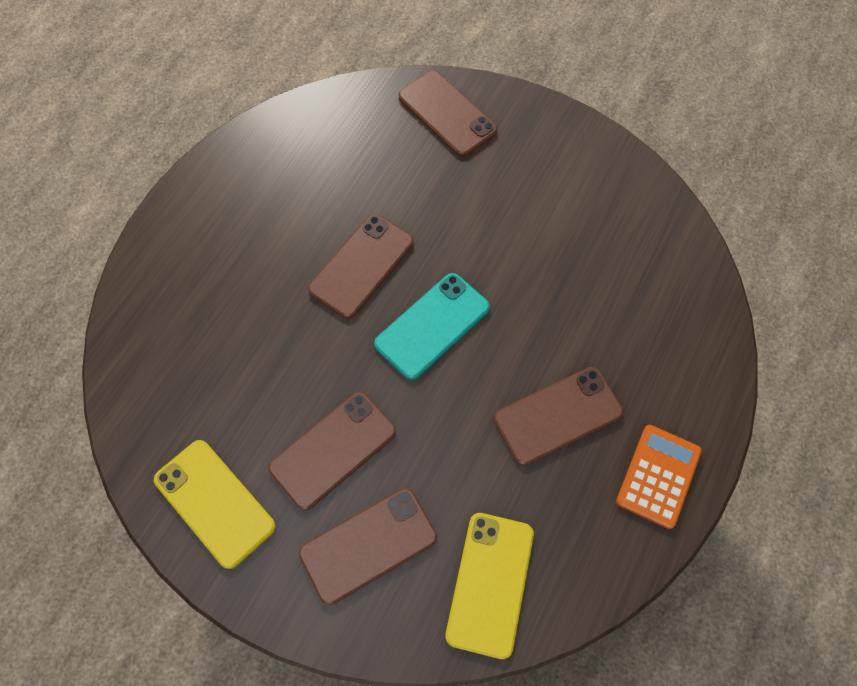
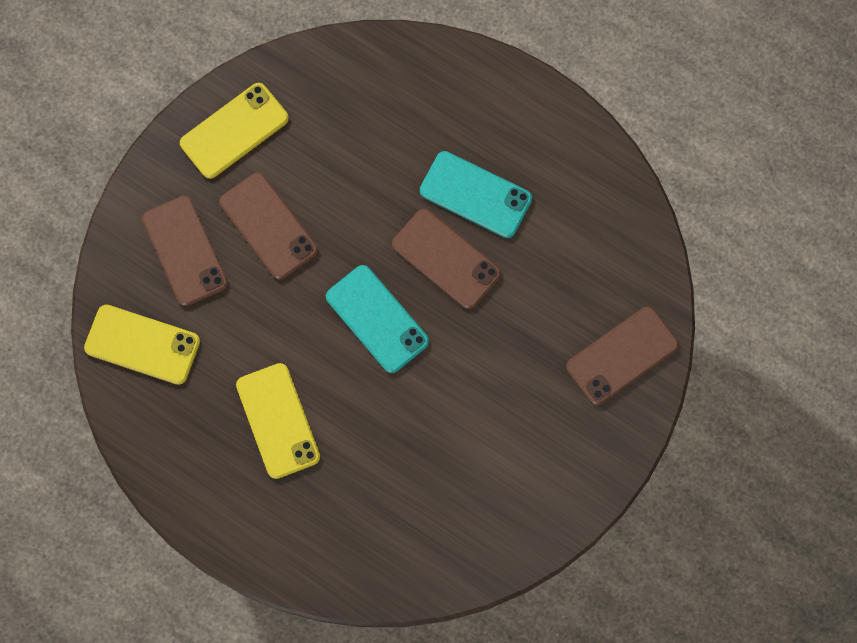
camera: 95 degrees right, 10 degrees up
(291, 244) = (475, 195): none -> turquoise phone
(558, 416) = (278, 421): brown phone -> yellow phone
(658, 476) = (213, 499): orange calculator -> none

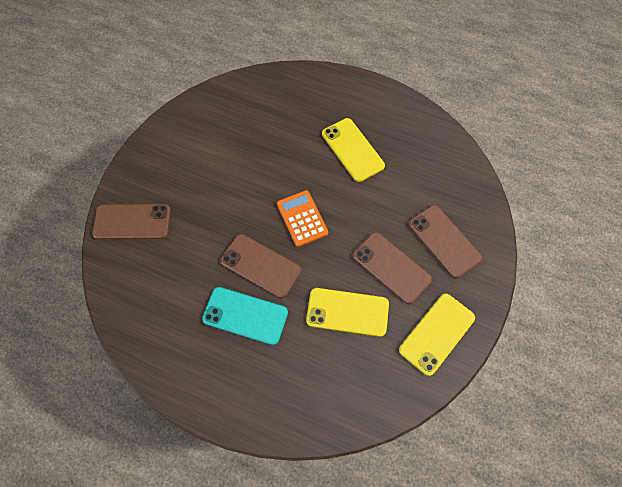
camera: 170 degrees right, 10 degrees down
(142, 345) = (452, 179): yellow phone -> yellow phone (347, 312)
(377, 319) = (302, 218): turquoise phone -> orange calculator
(622, 355) = (132, 222): brown phone -> brown phone turned 45 degrees clockwise

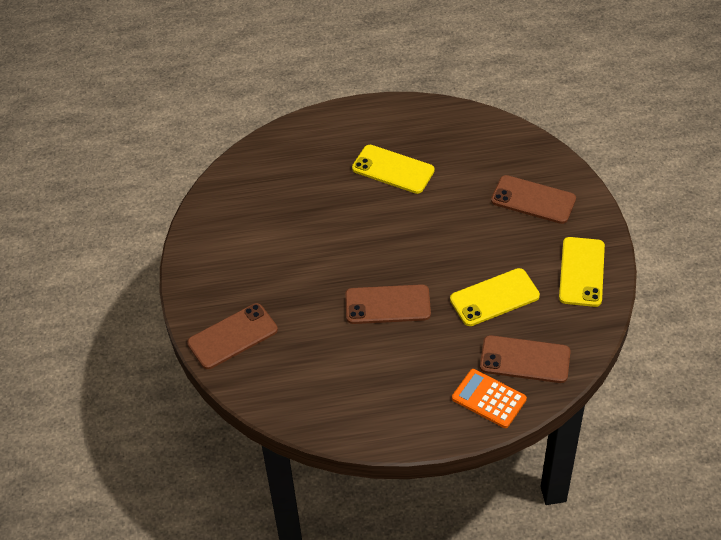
camera: 30 degrees left, 15 degrees down
(245, 315) = (407, 350): turquoise phone -> none
(302, 218) = (393, 248): orange calculator -> orange calculator (488, 399)
(391, 267) = (504, 244): brown phone -> brown phone (525, 359)

